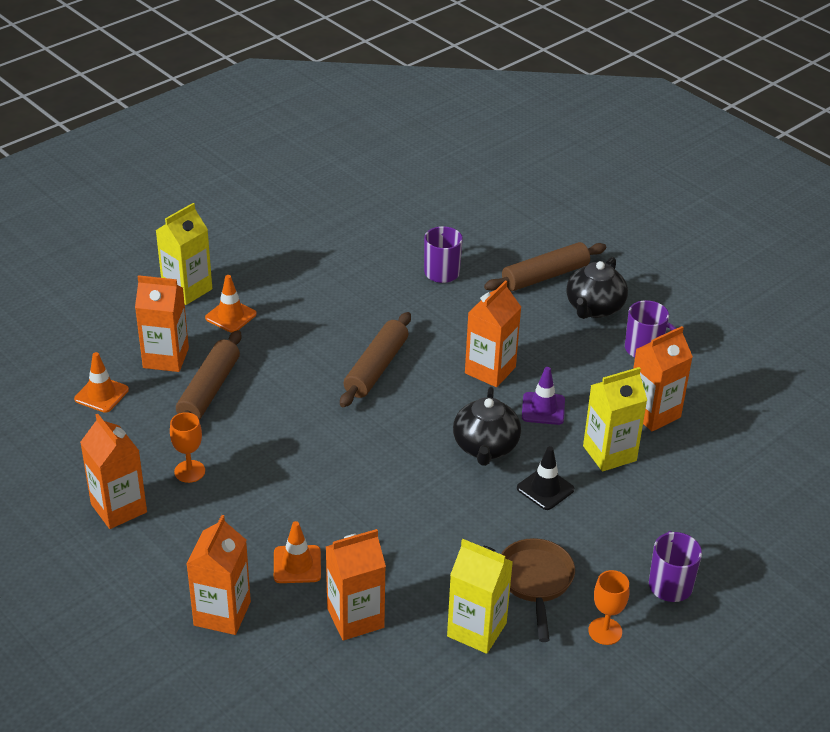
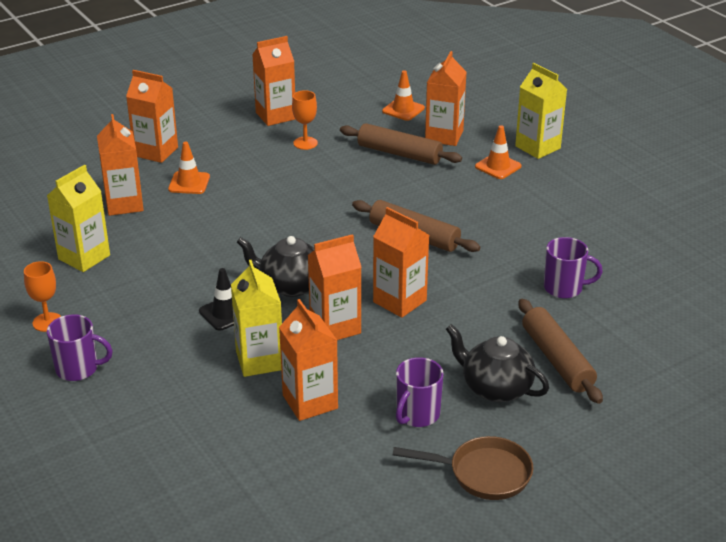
camera: 100 degrees right, 5 degrees down
(535, 582) = (118, 293): brown pan -> brown pan (483, 474)
(543, 409) = (335, 327): purple traffic cone -> orange carton

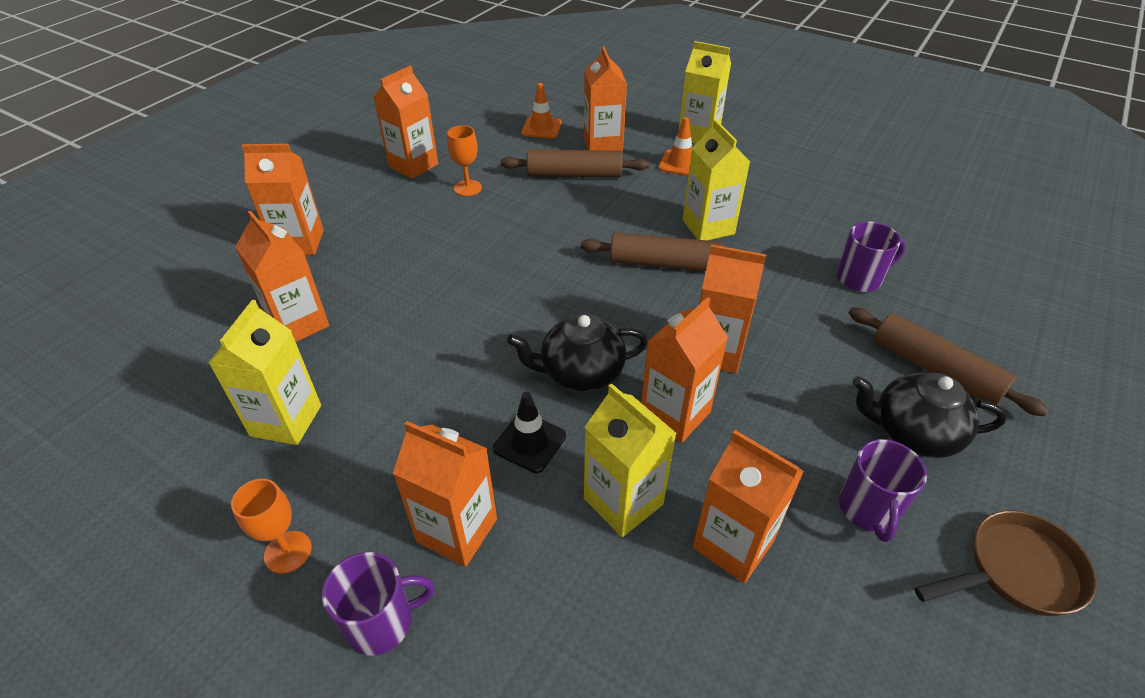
camera: 25 degrees left, 10 degrees up
(148, 342) = (457, 530): none -> orange carton
(189, 183) = (365, 272): orange traffic cone -> none
(475, 219) = (708, 227): none -> yellow carton

